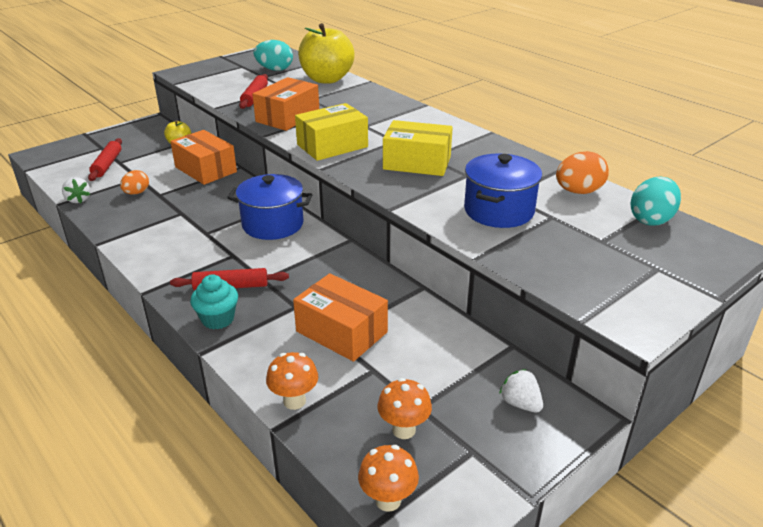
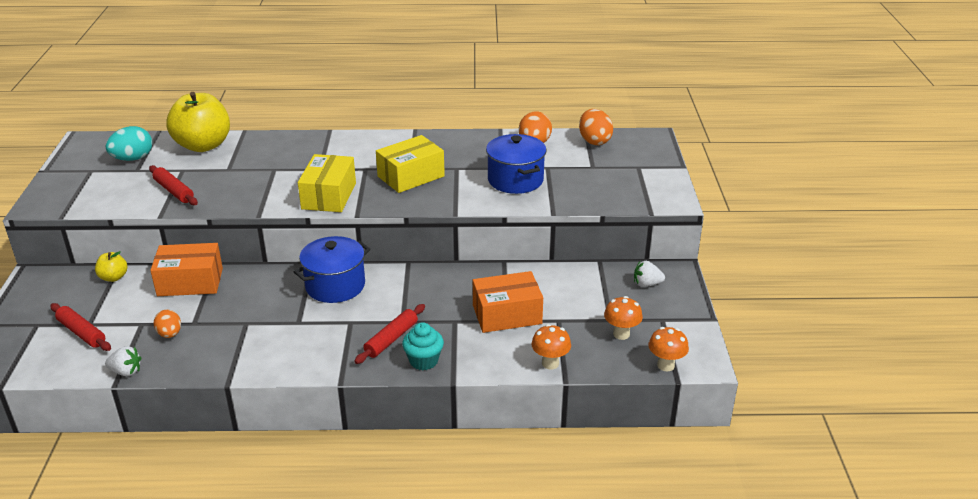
camera: 50 degrees left, 0 degrees up
(287, 117) = (244, 193): orange box -> none
(651, 220) = (594, 141): turquoise egg -> orange egg

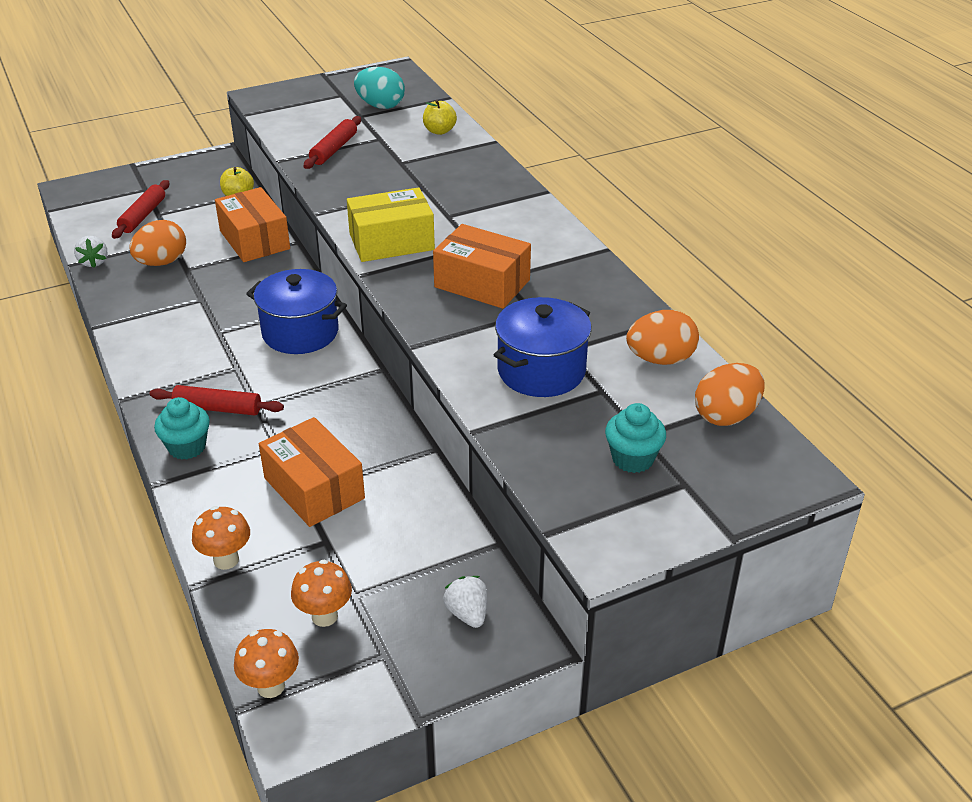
camera: 65 degrees right, 5 degrees up
(170, 334) = (162, 262): orange egg -> orange egg, size x1.53
(203, 145) = (439, 131): yellow apple -> yellow apple, size x0.45
(411, 176) = (482, 283): yellow box -> orange box
(610, 175) = (632, 459): none -> turquoise cupcake

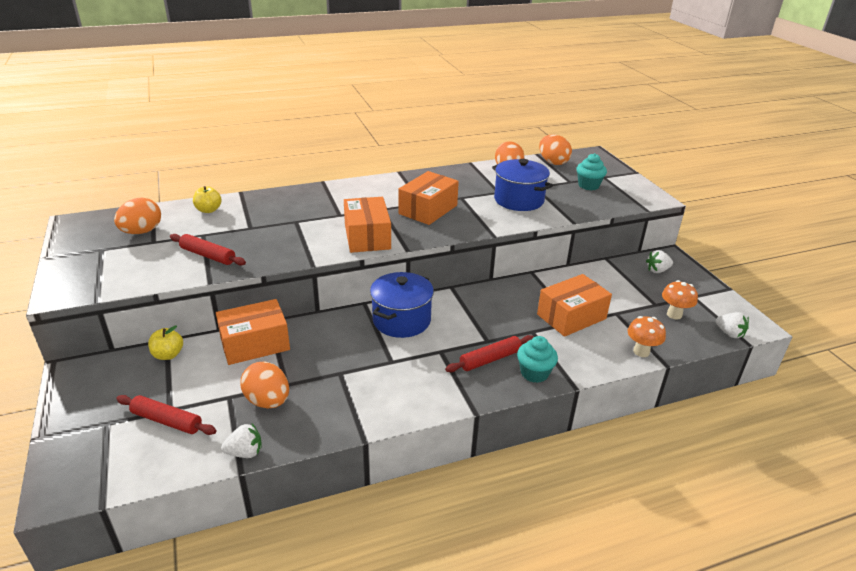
camera: 85 degrees left, 5 degrees down
(217, 408) = (490, 359): red rolling pin -> red rolling pin turned 45 degrees clockwise
(271, 686) = (729, 333): orange mushroom -> white strawberry
(380, 106) = (142, 232): turquoise egg -> orange egg
(391, 242) = (367, 237): yellow box -> orange box

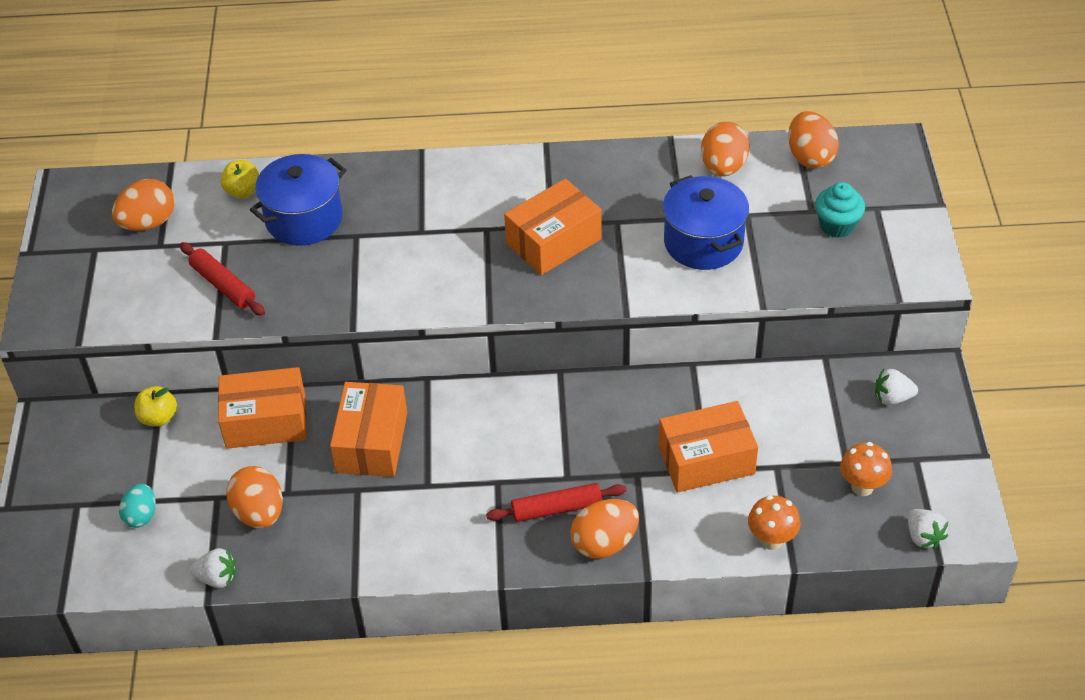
camera: 20 degrees right, 15 degrees up
(167, 421) = (141, 515): red rolling pin -> turquoise egg
(367, 237) = (444, 285): orange box -> orange box (372, 442)
(401, 320) = (466, 419): blue pot -> blue pot (304, 219)
(534, 373) = (604, 543): turquoise cupcake -> orange egg

